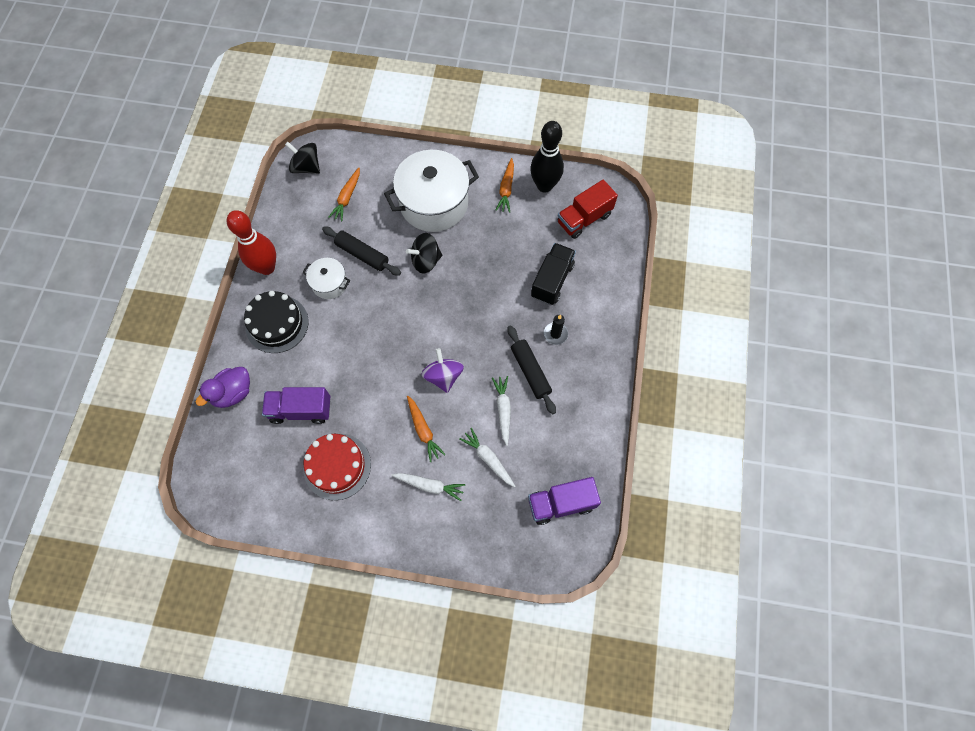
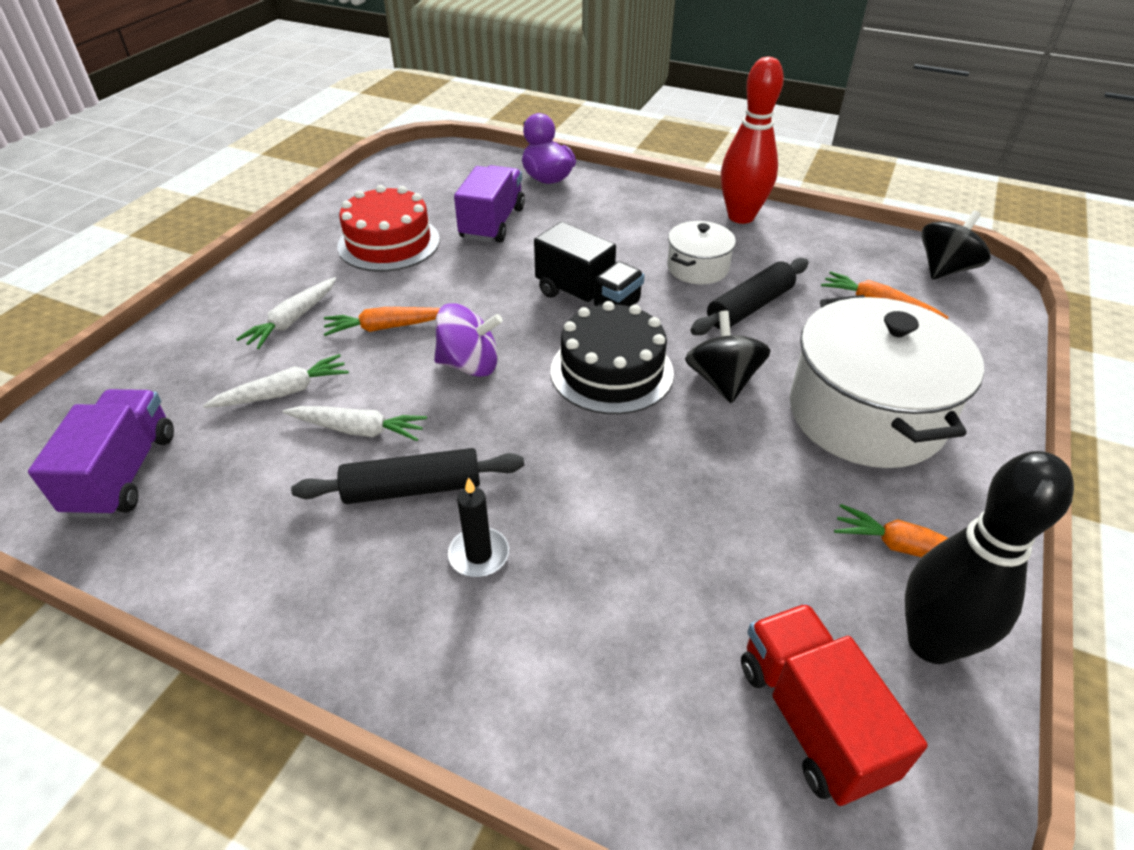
camera: 105 degrees right, 25 degrees down
(277, 324) = (639, 217): black cake -> black cake (611, 371)
(552, 280) = (623, 584): black truck -> black truck (587, 299)

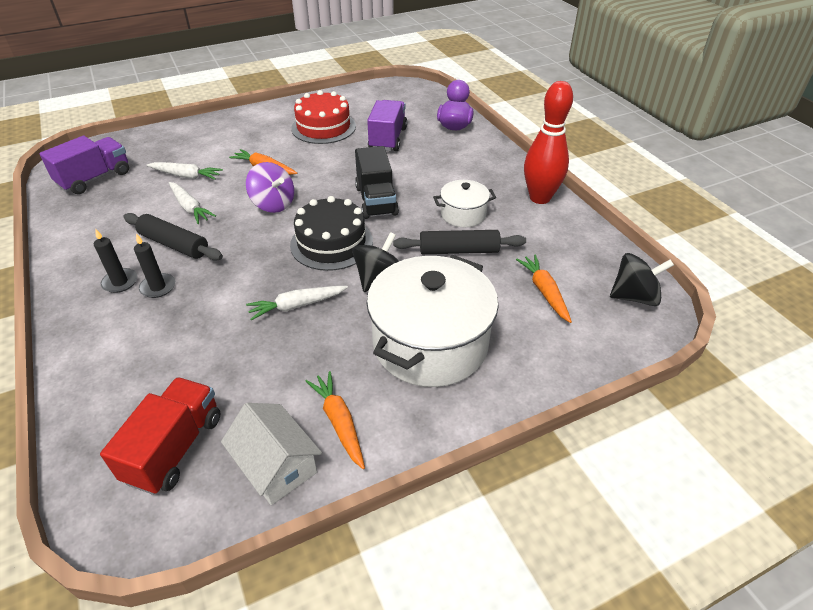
camera: 40 degrees right, 0 degrees up
(293, 320) = (233, 145): white carrot -> white carrot (297, 306)
(412, 585) = (120, 282): none -> black candle
(492, 223) = (388, 139): purple truck -> purple truck turned 45 degrees counterclockwise
(931, 643) = (276, 465): black bowling pin -> white house

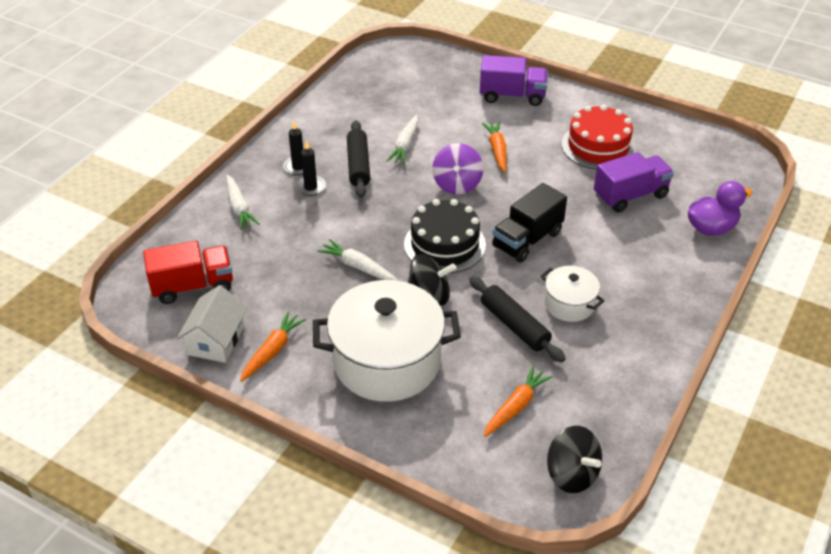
camera: 55 degrees right, 0 degrees up
(95, 178) = (386, 77): purple truck -> purple truck (512, 96)
(186, 176) = (439, 117): white carrot -> white carrot (239, 207)
(539, 198) = (656, 346): red bowling pin -> none

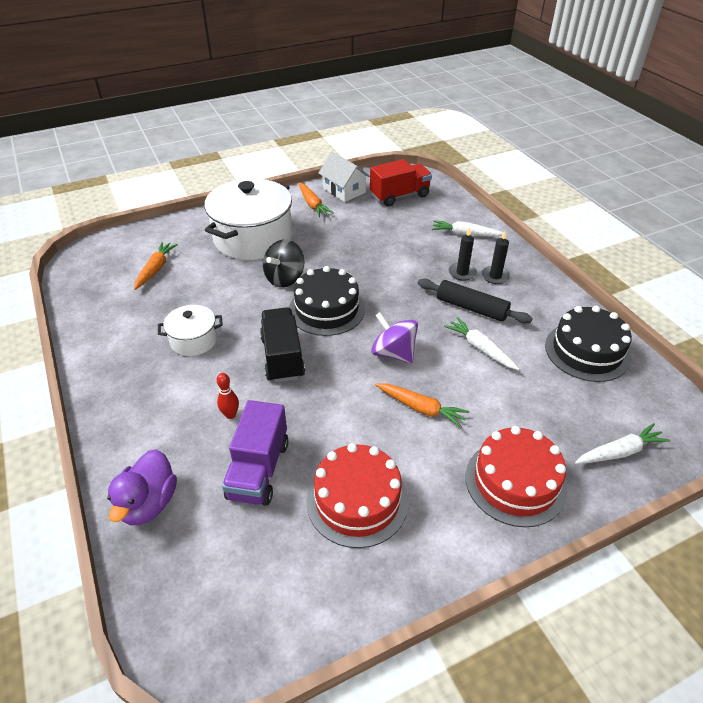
camera: 125 degrees right, 0 degrees up
(193, 286) = (399, 196): red truck -> red truck turned 135 degrees counterclockwise
(357, 98) = (587, 351): none -> black cake
(358, 267) = (348, 260): white carrot -> white carrot (619, 452)
(512, 96) = (515, 482): purple truck -> red cake
(514, 325) = (211, 302): black rolling pin -> none
(515, 407) = (155, 269): orange carrot -> orange carrot turned 150 degrees counterclockwise
(571, 474) = (88, 266): black spinning top -> none
(609, 234) = (230, 415): none -> red bowling pin

